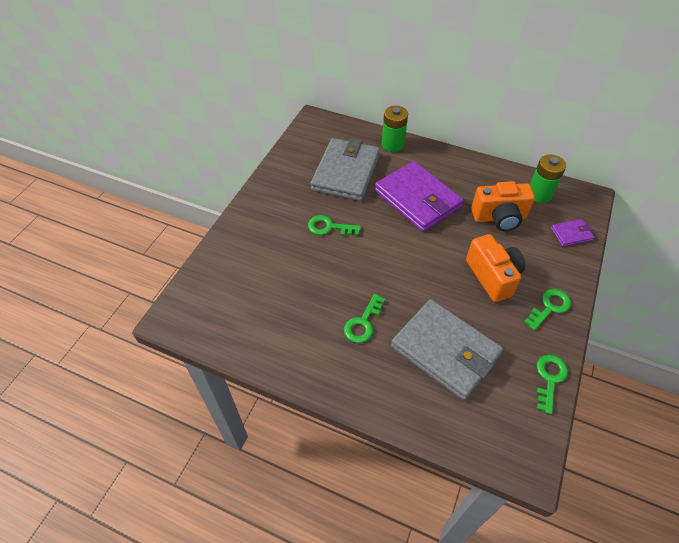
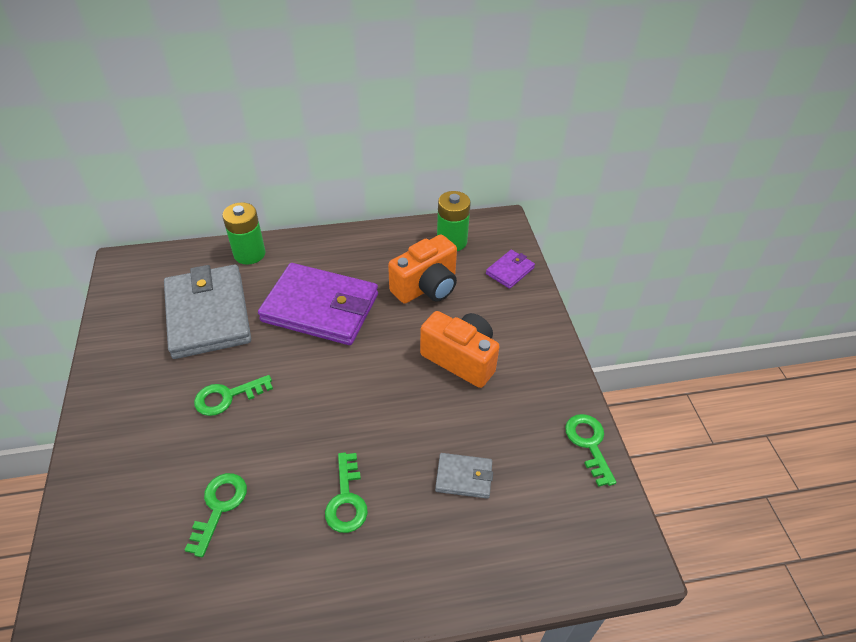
camera: 35 degrees left, 5 degrees down
(445, 351) = (464, 477): grey wallet -> grey wallet, size x0.45
(549, 307) = (539, 362): green key -> green key (219, 506)

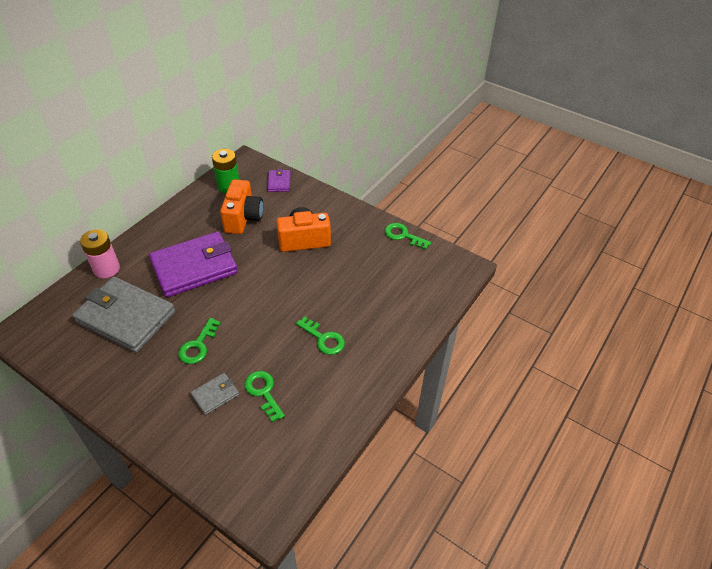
camera: 45 degrees left, 0 degrees up
(249, 254) = (106, 269): green battery -> pink battery
(464, 477) = (366, 288): grey wallet -> grey wallet (215, 395)

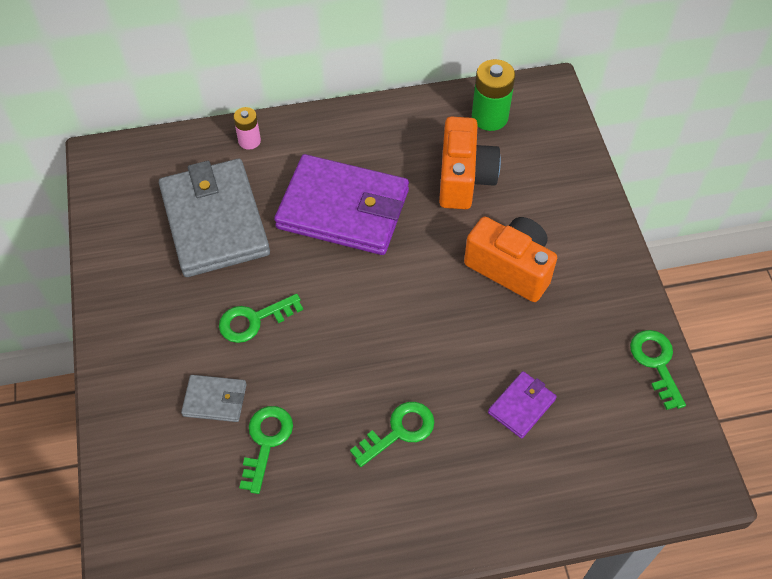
camera: 45 degrees right, 10 degrees up
(106, 269) = (249, 141): pink battery -> pink battery, size x0.60
(243, 218) = (464, 179): orange camera -> orange camera turned 45 degrees counterclockwise
(279, 182) = (561, 154): purple wallet -> purple wallet (521, 406)
(324, 339) = (399, 431): green key -> green key turned 120 degrees counterclockwise

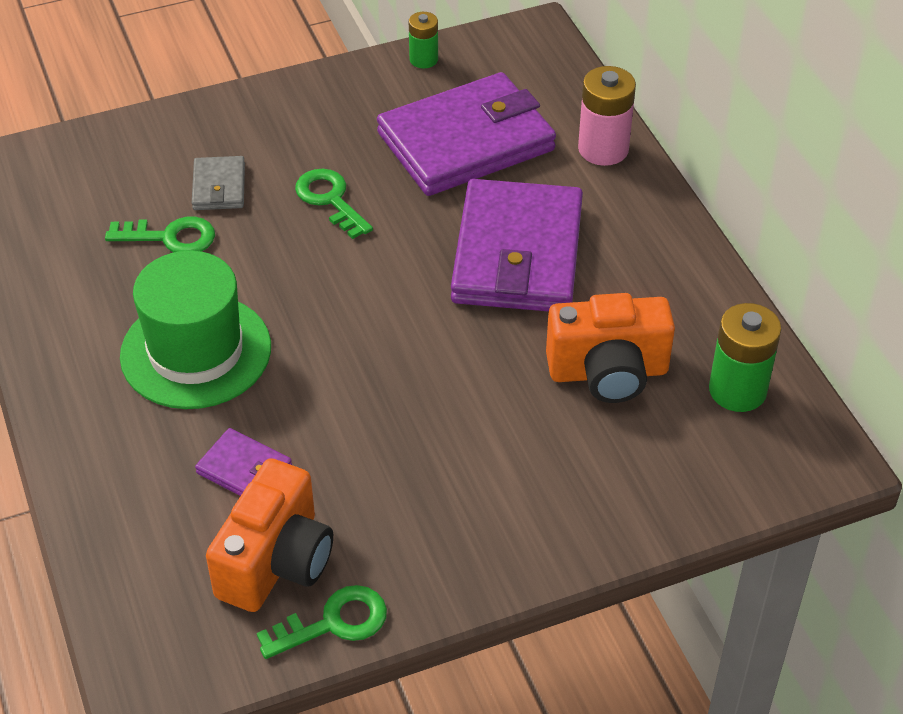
camera: 80 degrees right, 10 degrees down
(106, 235) = (423, 59): none -> green battery
(214, 221) = (466, 141): grey wallet -> purple wallet
(249, 141) = (603, 149): pink battery -> pink battery, size x1.67
(399, 431) = (196, 351): green key -> green hat
(510, 268) = (463, 439): orange camera -> orange camera (276, 562)

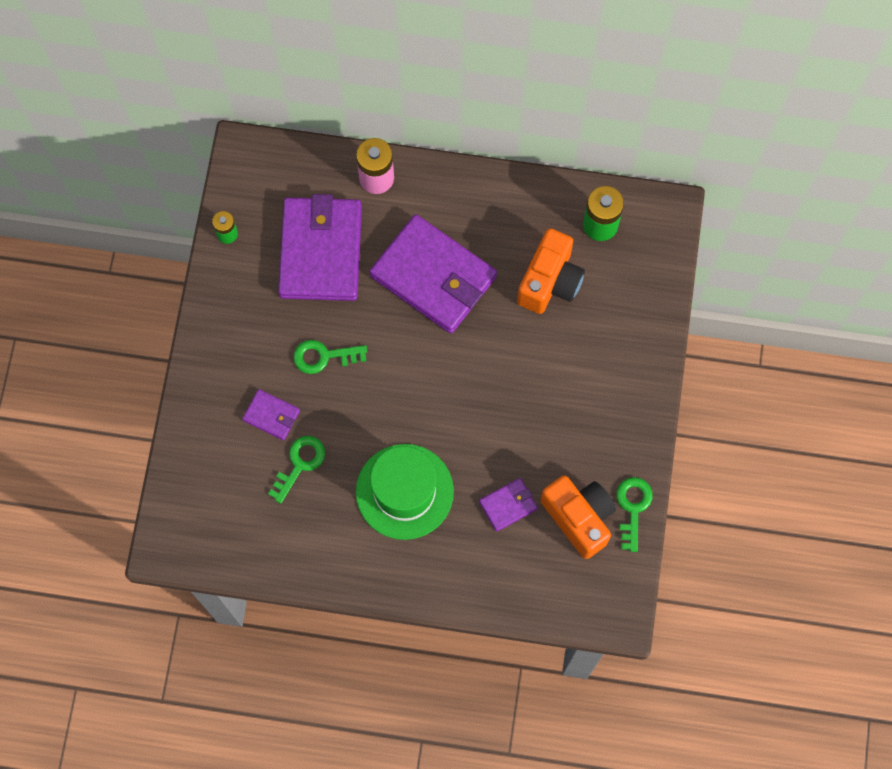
camera: 60 degrees left, 25 degrees up
(219, 187) = (271, 415): grey wallet -> purple wallet

